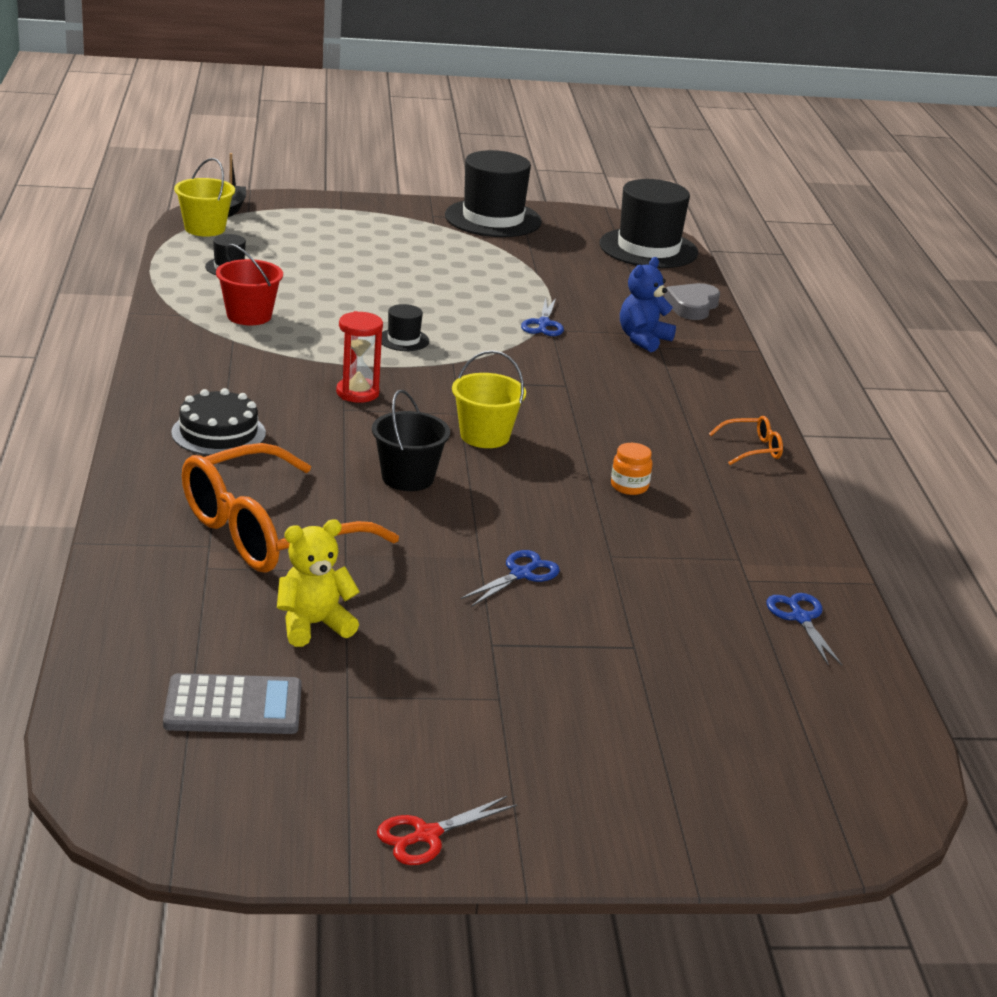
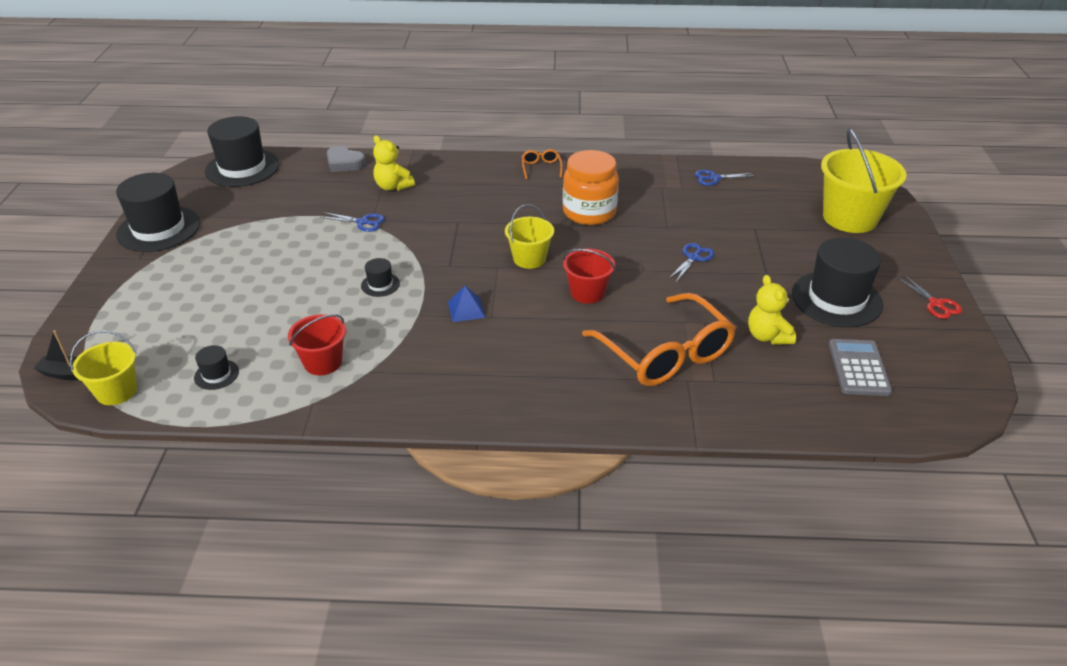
camera: 80 degrees left, 10 degrees up
(218, 433) = (529, 377): black cake -> none
(357, 393) = (466, 309): red hourglass -> blue pyramid
(408, 478) = (587, 293): black bucket -> red bucket
(425, 711) = (836, 299): none -> black hat
(521, 574) = (693, 258): blue scissors -> blue scissors turned 75 degrees clockwise
(629, 486) = (589, 212): orange jar -> orange jar, size x2.35
(643, 339) = (393, 186): blue teddy bear -> yellow teddy bear
(714, 772) = (850, 218): none -> yellow bucket

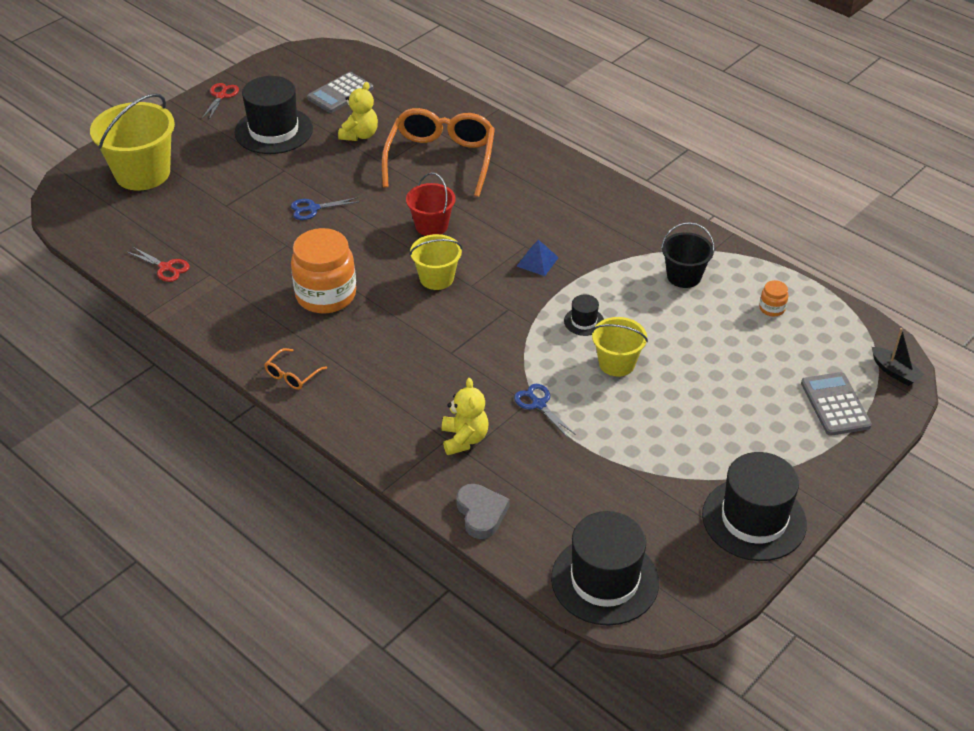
camera: 140 degrees left, 5 degrees up
(117, 391) = (857, 334): yellow bucket -> yellow bucket (617, 363)
(120, 322) = (835, 404): none -> grey calculator
(216, 374) = (772, 308): black hat -> orange jar
(323, 362) = (684, 276): red bucket -> black bucket
(714, 178) = (166, 268): blue scissors -> red scissors

